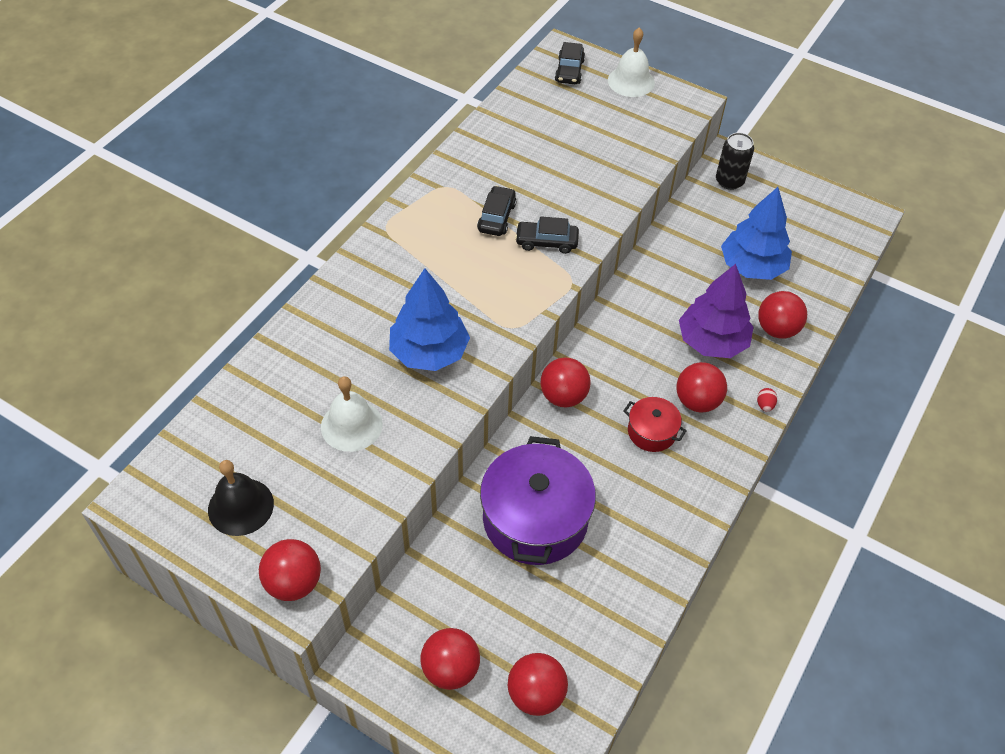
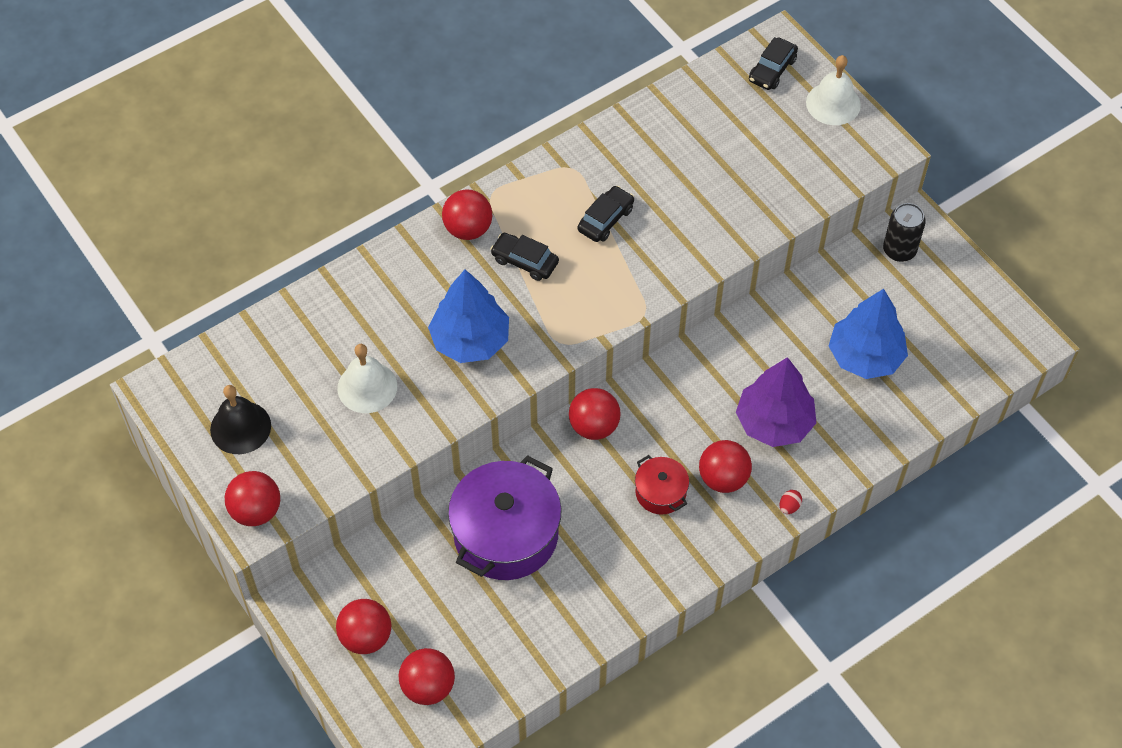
camera: 25 degrees right, 5 degrees up
(546, 242) = (641, 263): black car -> black car (524, 261)
(777, 329) = (850, 433): red ball -> red ball (468, 229)

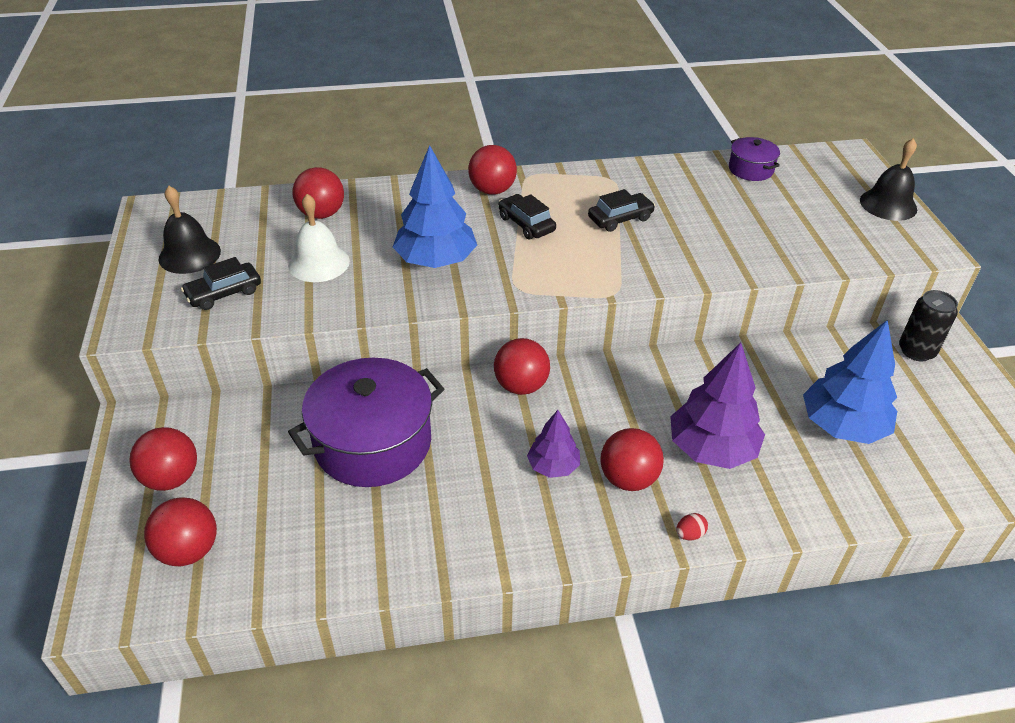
camera: 25 degrees right, 15 degrees down
(256, 511) = (142, 316): red ball -> red ball (321, 214)
(660, 492) = (553, 466): red pot -> purple tree
(694, 102) = (750, 169): none -> purple pot
(772, 70) = (836, 169): black car -> black car (224, 293)
(833, 103) = (888, 204): white bell -> black bell

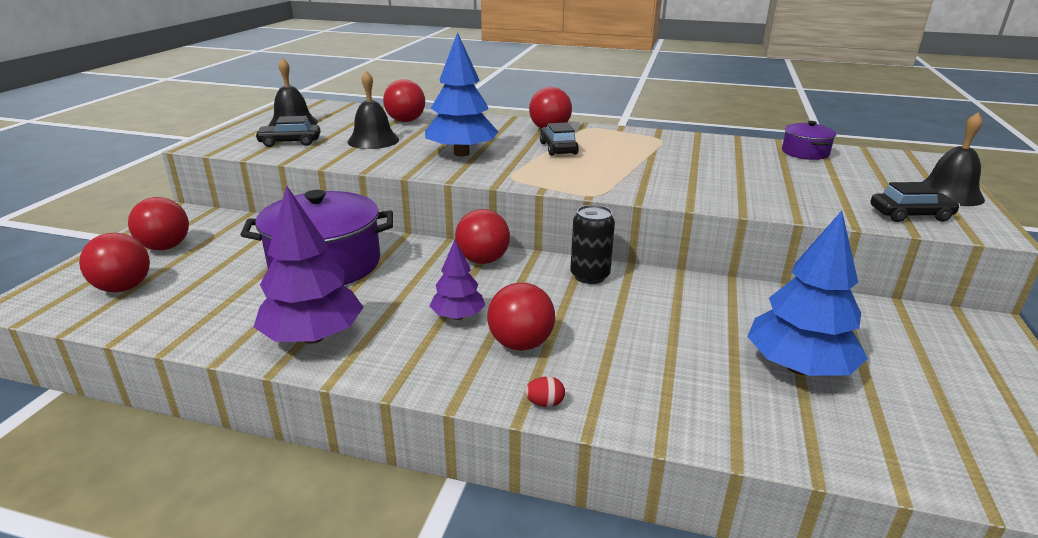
camera: 25 degrees right, 15 degrees down
(319, 263) = (373, 140): white bell -> black bell
(620, 219) = (646, 158): black car -> black car (910, 215)
(711, 448) = (628, 345): purple tree -> purple tree (313, 337)
(916, 351) = (939, 331): black can -> black can (589, 276)

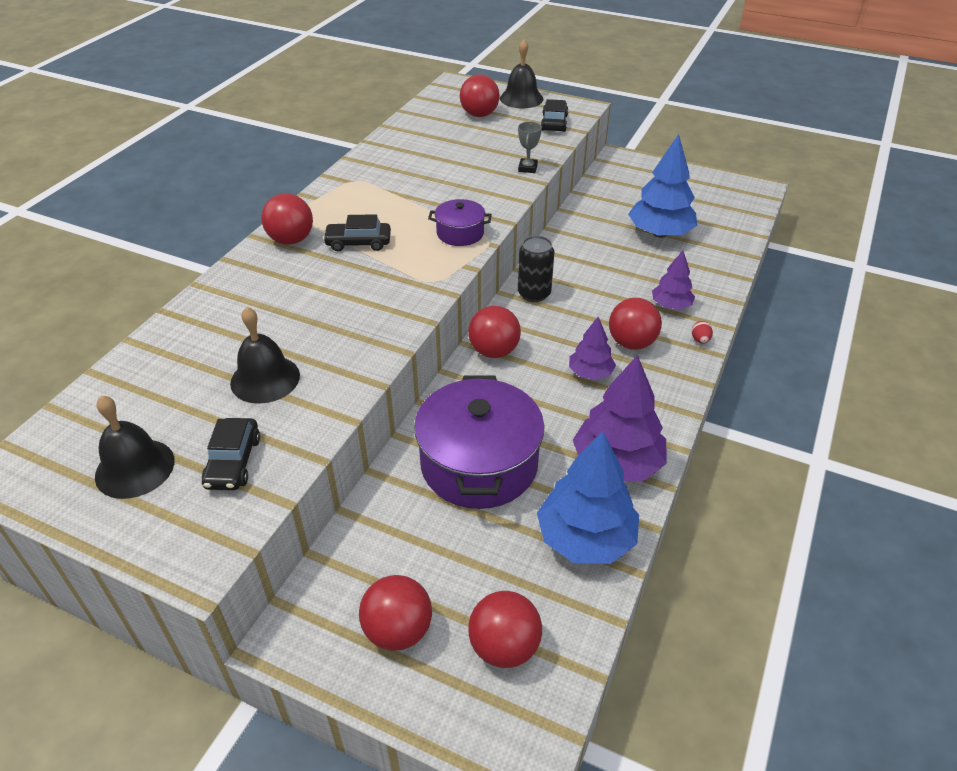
camera: 80 degrees left, 15 degrees up
(405, 121) = (191, 349): red ball -> red ball (479, 115)
(461, 153) = (347, 308): blue tree -> blue tree (585, 538)
(615, 377) = (671, 305): none -> purple tree
(767, 205) = (527, 168): none -> grey trophy
(805, 153) = (422, 123): purple pot -> purple pot (460, 233)

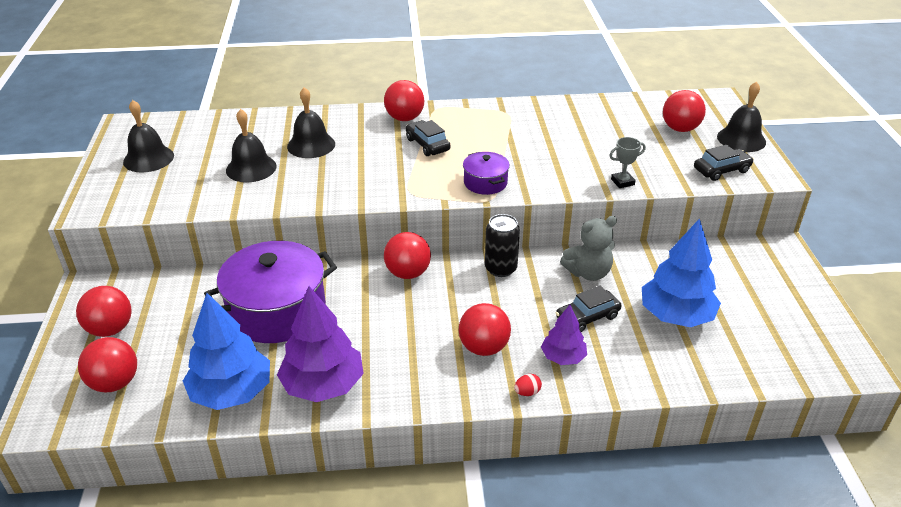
camera: 60 degrees right, 5 degrees down
(233, 462) = (170, 188): black car -> black car (587, 317)
(268, 319) = (311, 145): none -> black bell
(578, 251) = (588, 273): none -> grey teddy bear
(590, 373) = (422, 335): purple tree -> none

